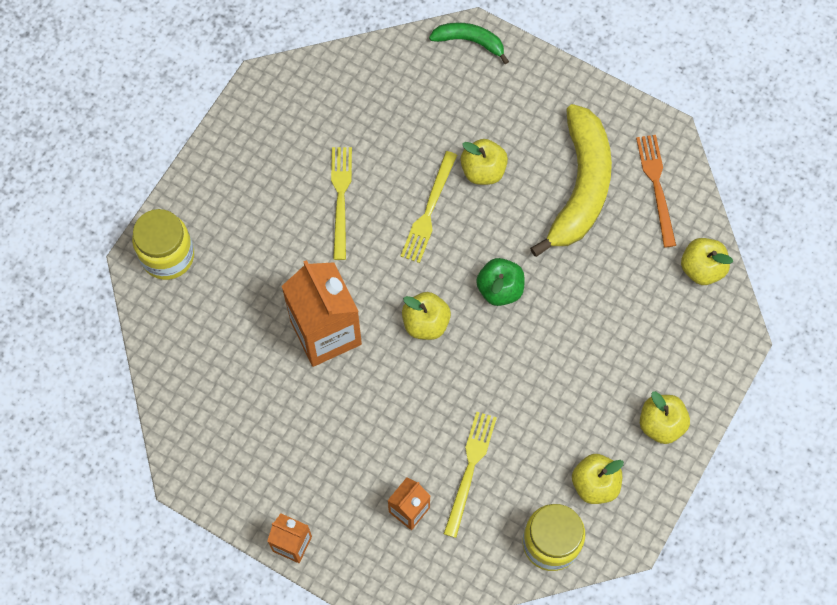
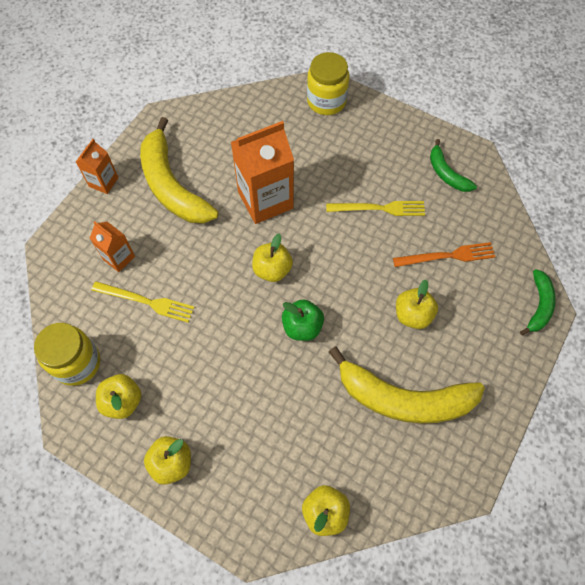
camera: 90 degrees right, 5 degrees down
(291, 118) = (446, 173): none -> green banana
(300, 452) = (172, 185): none -> yellow banana
(429, 210) = (372, 272): yellow fork -> none
(656, 186) = (409, 471): orange fork -> orange fork (447, 256)

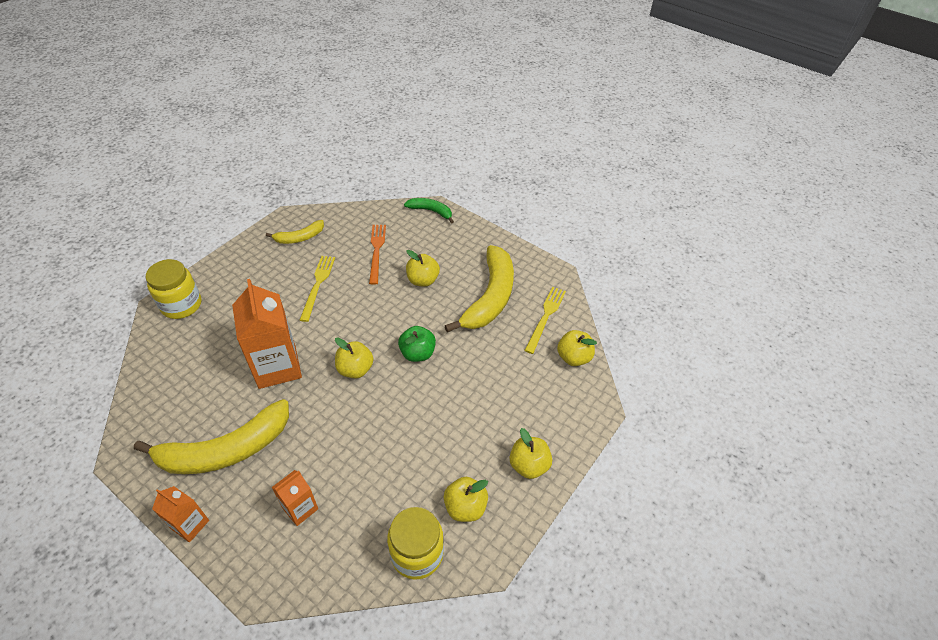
camera: 85 degrees left, 15 degrees down
(146, 301) = (361, 481): yellow fork -> yellow fork (545, 317)
(446, 173) = (299, 237): green banana -> yellow banana

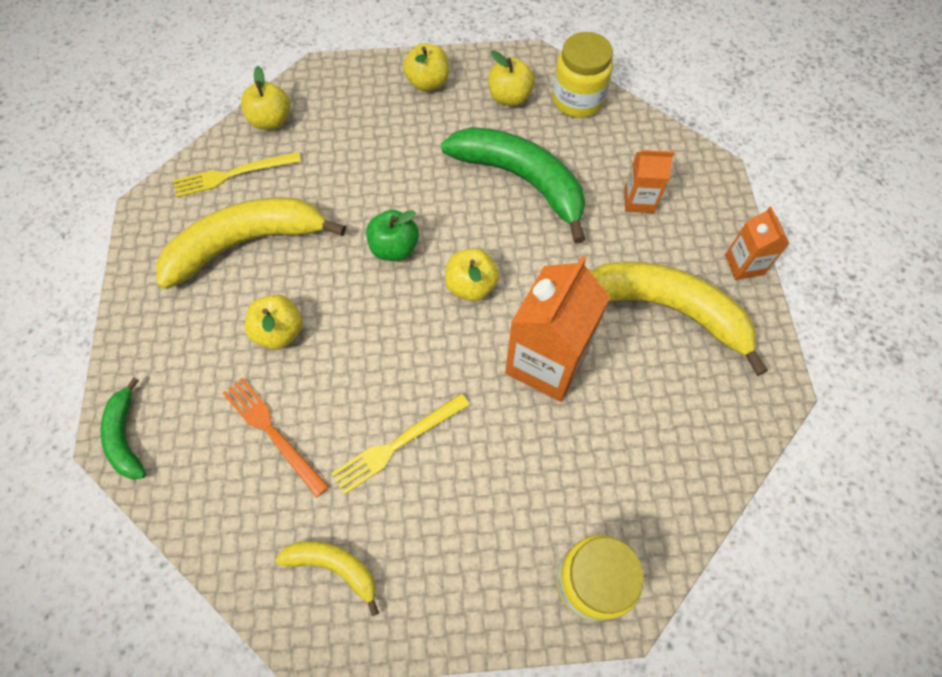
camera: 130 degrees left, 15 degrees up
(376, 251) = (272, 432): orange fork -> orange fork turned 90 degrees clockwise
(391, 452) = (522, 181): none -> green banana

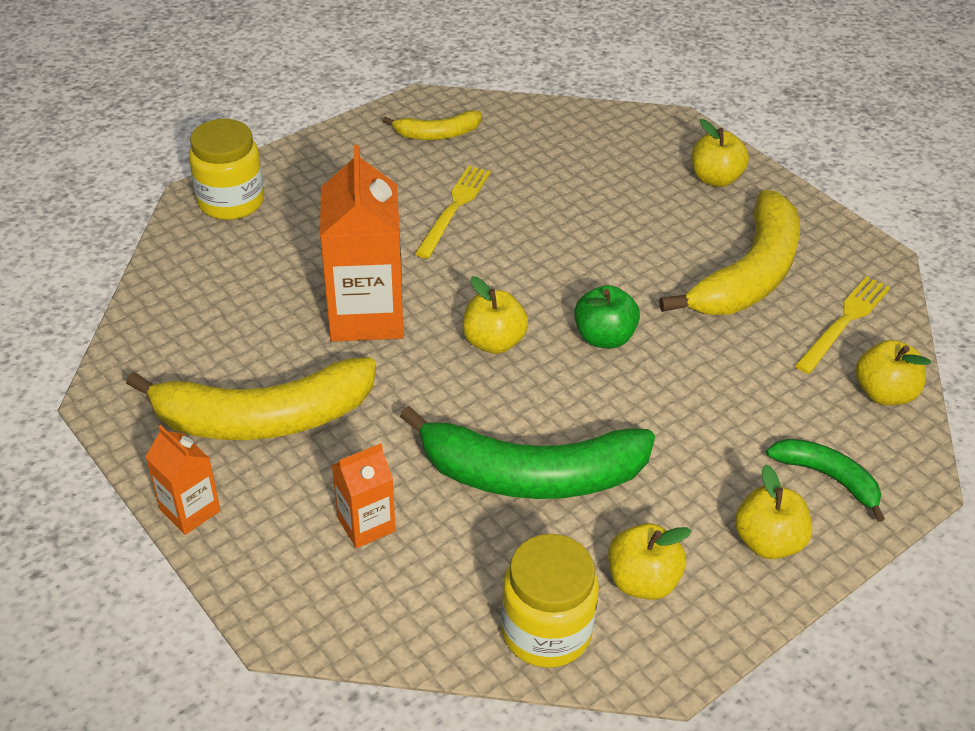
camera: 145 degrees right, 20 degrees down
(126, 436) = (669, 128): green banana -> green banana (828, 478)
(272, 432) = (563, 173): orange fork -> none
(279, 332) = (634, 230): yellow apple -> yellow apple (715, 179)

